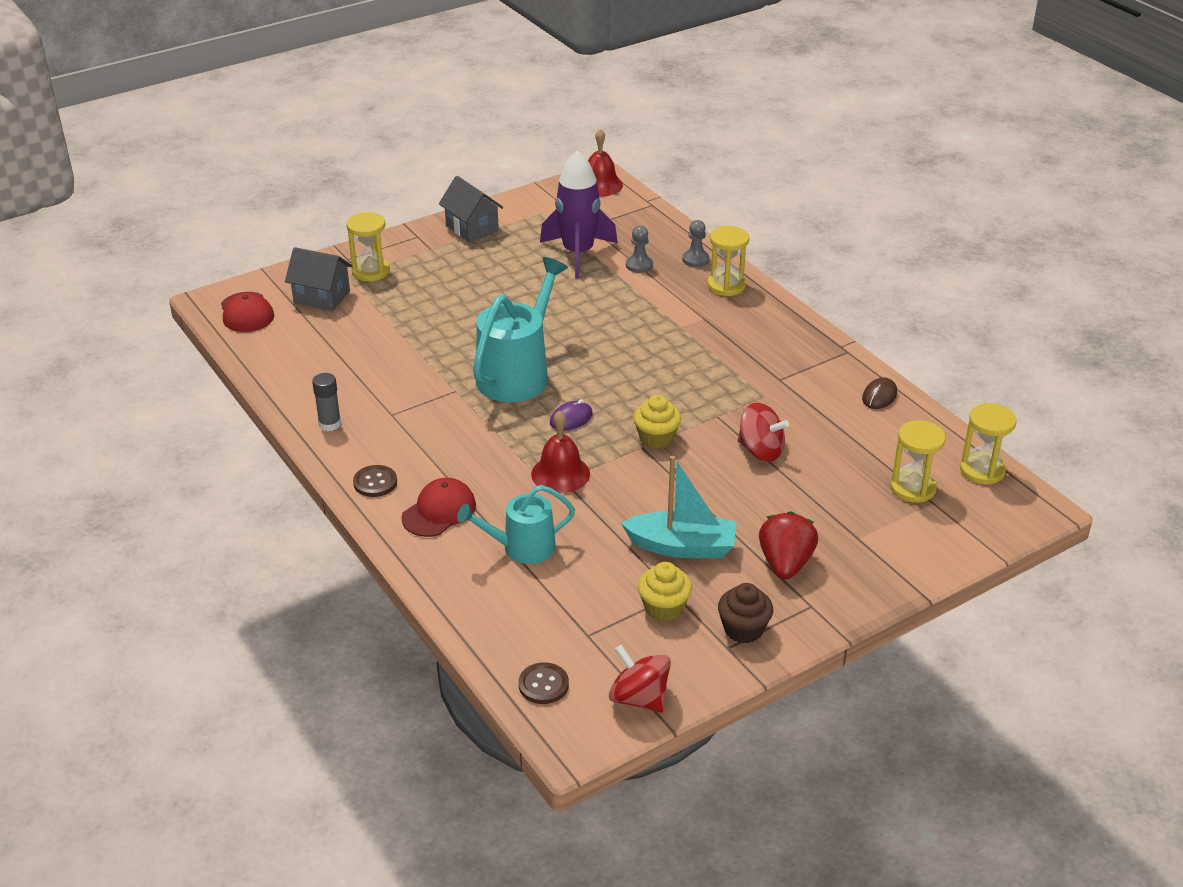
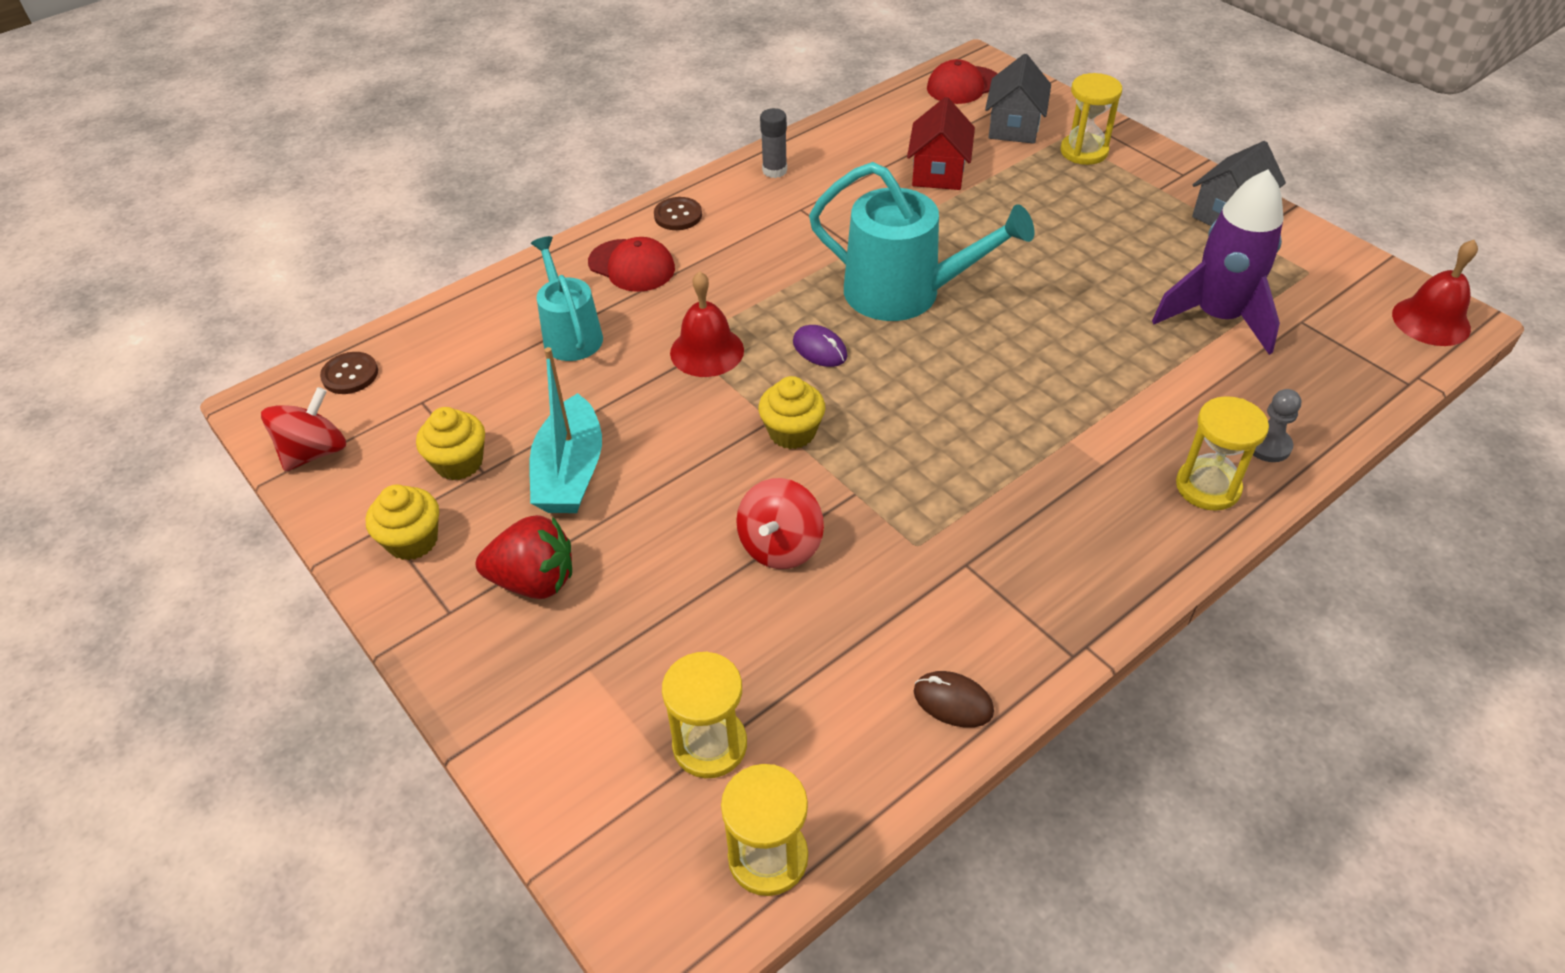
camera: 85 degrees right, 10 degrees up
(369, 340) = (938, 172): none -> red house
(639, 265) = (1218, 382): grey pawn -> none
(743, 629) = (412, 541): brown cupcake -> yellow cupcake

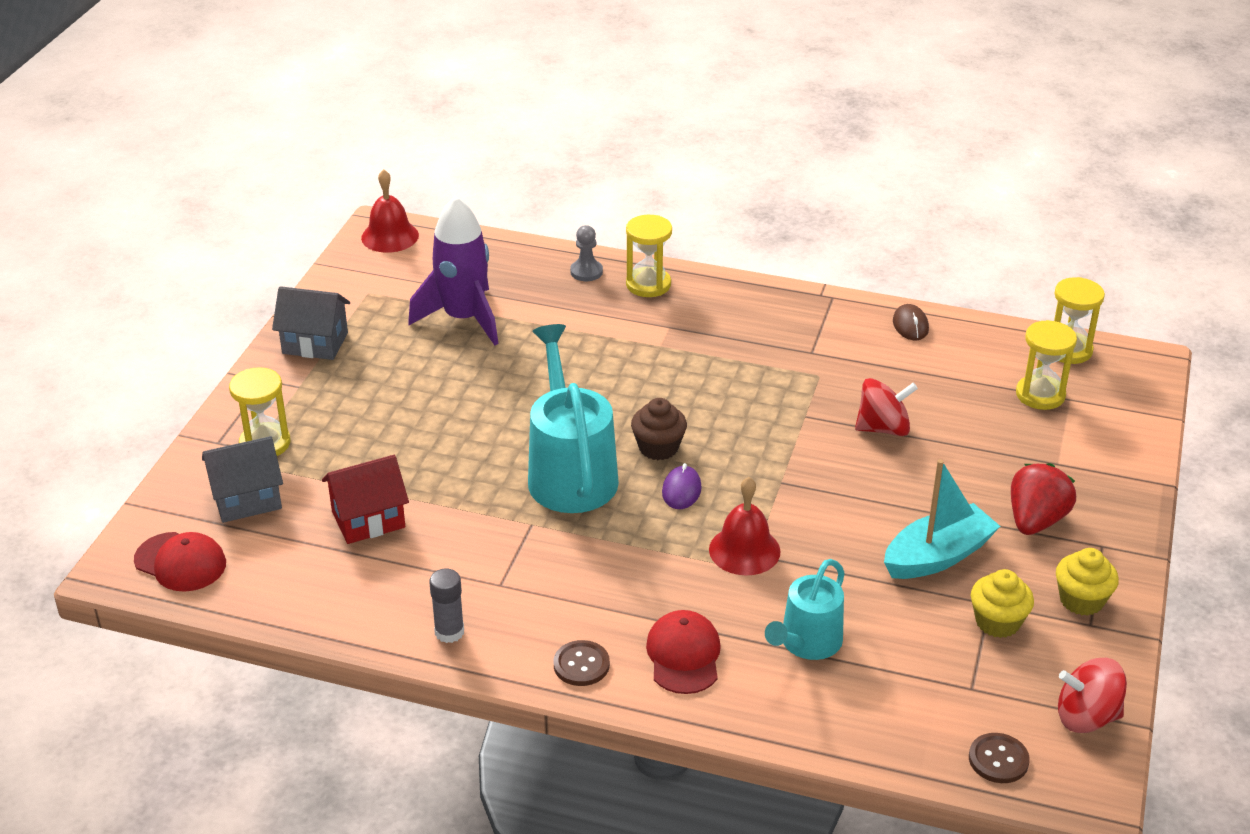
camera: 125 degrees left, 10 degrees down
(534, 581) = (1035, 521): red strawberry -> red strawberry turned 60 degrees clockwise
(792, 432) = (782, 466): yellow cupcake -> none
(894, 362) = (658, 448): none -> brown cupcake

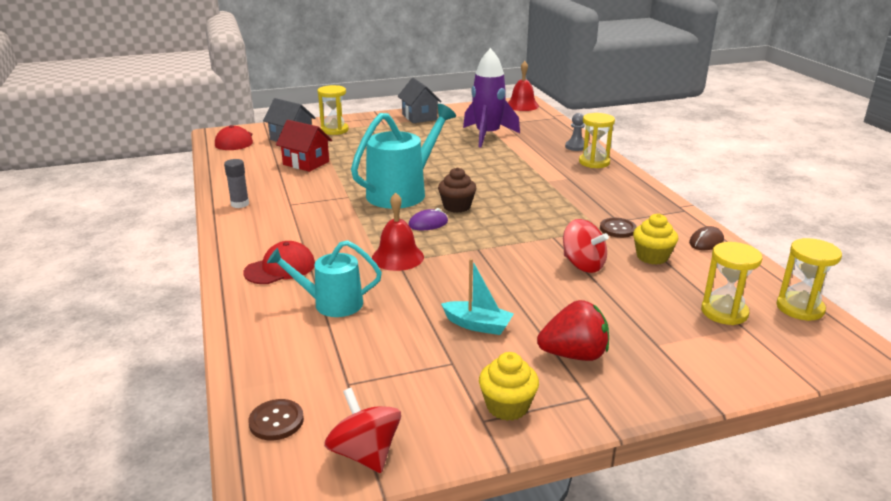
camera: 55 degrees right, 10 degrees down
(581, 665) = (244, 242): brown button -> brown button (617, 229)
(937, 556) = (477, 325): turquoise boat -> turquoise boat, size x0.66
(997, 622) = (434, 373): yellow cupcake -> yellow cupcake (652, 257)

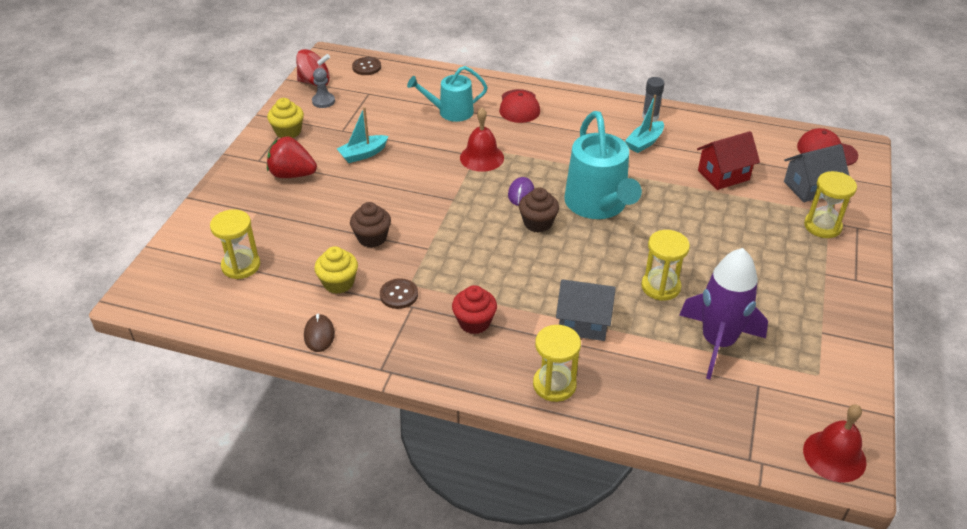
camera: 125 degrees right, 15 degrees up
(288, 197) = (644, 142): none -> turquoise boat
(332, 303) = (451, 112): turquoise watering can -> turquoise watering can turned 135 degrees counterclockwise
(419, 117) = (836, 315): grey house -> grey house (583, 323)
(574, 355) = (292, 174): red strawberry -> red strawberry turned 75 degrees clockwise
(575, 147) = (616, 402): grey pawn -> grey pawn (323, 101)
(583, 265) = (372, 238): red spinning top -> brown cupcake
(592, 196) = (474, 322): none -> red cupcake
(800, 308) = (194, 308): yellow hourglass -> yellow hourglass (660, 287)

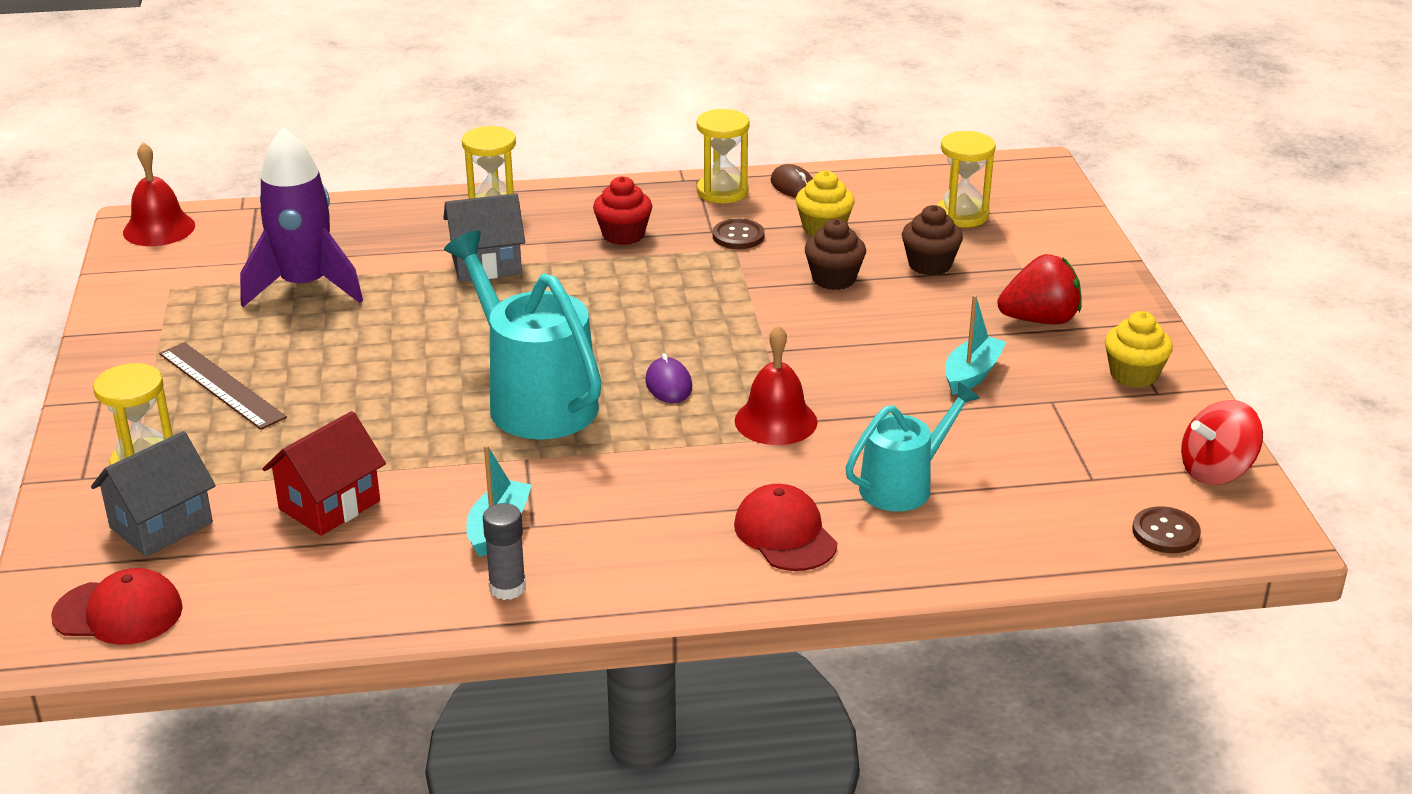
camera: 155 degrees right, 10 degrees down
(323, 101) = (1150, 440): grey pawn -> none
(538, 223) = (614, 352): brown cupcake -> brown cupcake (930, 265)
(660, 287) = (397, 323): yellow hourglass -> yellow hourglass (722, 191)
(779, 269) = (221, 385): none -> brown ruler

